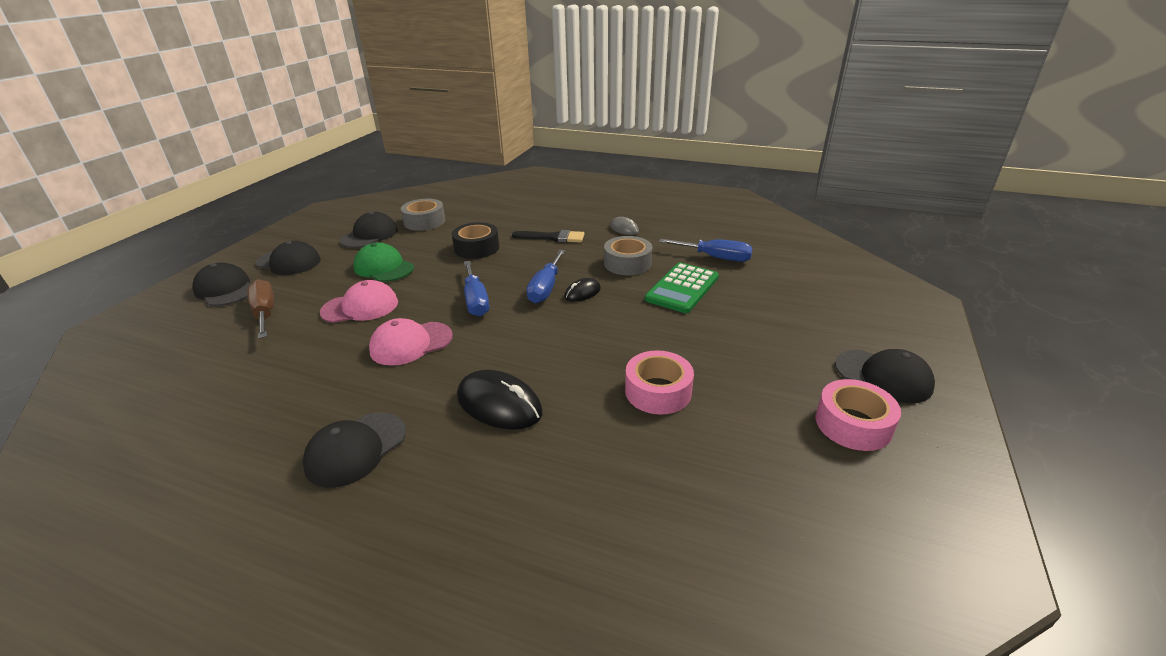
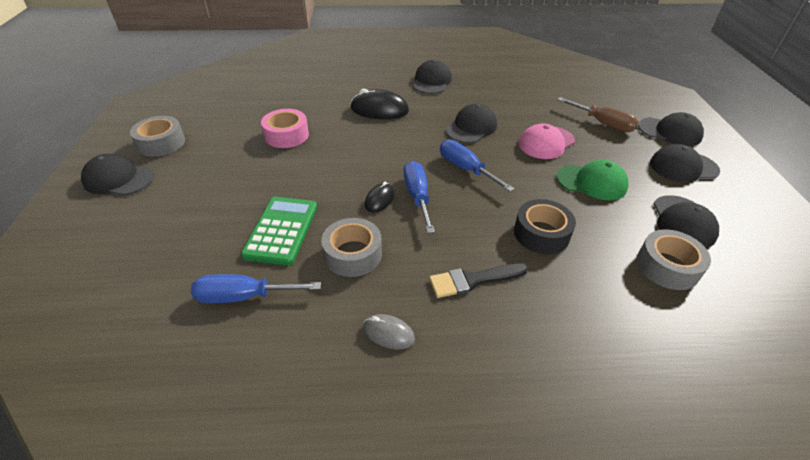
camera: 155 degrees right, 10 degrees up
(411, 343) = (471, 127): pink cap -> black cap
(853, 424) = (161, 143): pink tape -> grey tape

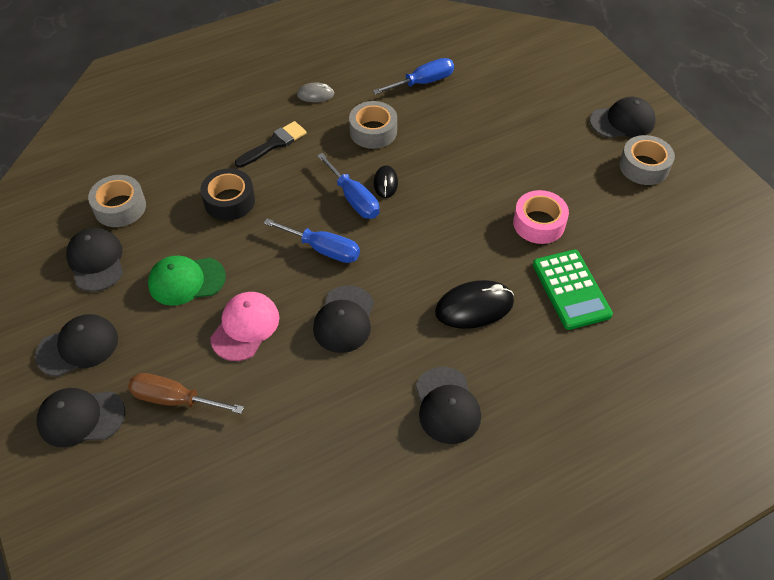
camera: 155 degrees right, 10 degrees up
(281, 230) = (442, 129): green calculator -> green calculator (571, 289)

